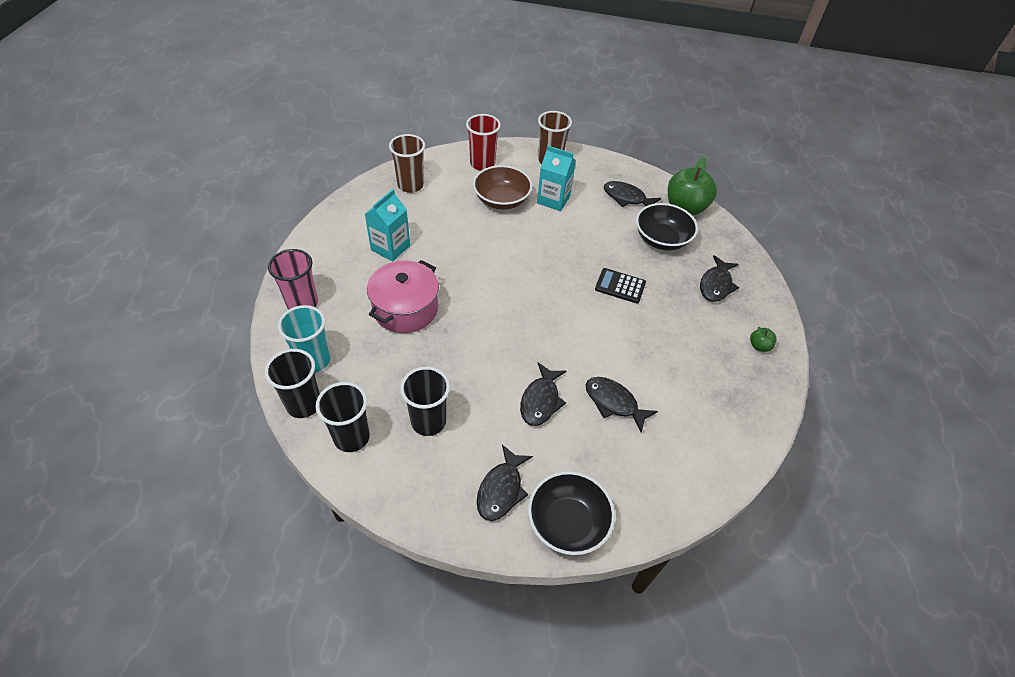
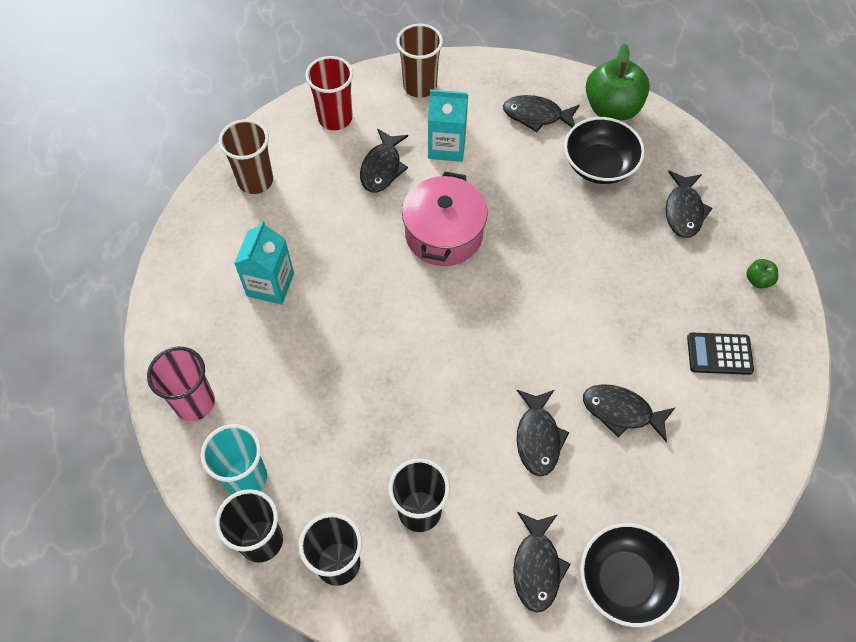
camera: 15 degrees left, 10 degrees up
(405, 309) = (327, 367): pink pot -> pink pot (443, 234)
(501, 200) = (382, 168): brown bowl -> black fish
(620, 286) = (573, 249): black calculator -> black calculator (719, 354)

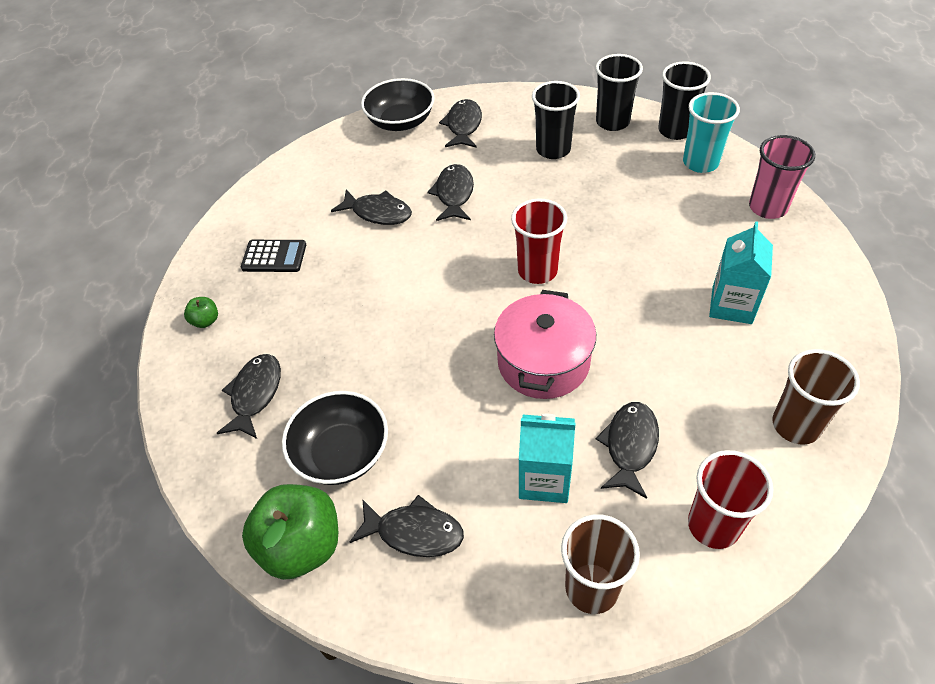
camera: 175 degrees left, 10 degrees down
(445, 327) = (537, 271): none -> red cup

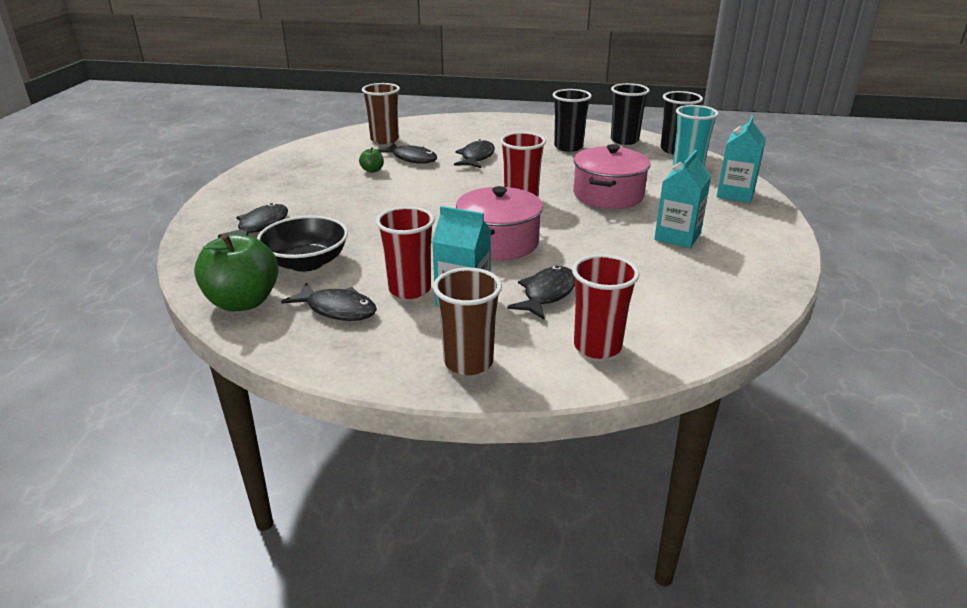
camera: 10 degrees right, 20 degrees down
(205, 321) = (248, 189): green apple -> green apple (372, 170)
(274, 256) = (320, 168): black calculator -> none
(400, 122) = (456, 122): black bowl -> none
(463, 125) = (503, 129): black fish -> none
(479, 475) = (409, 289): none -> red cup
(631, 240) = (608, 195): none -> pink pot
(768, 207) = (735, 194): pink cup -> turquoise carton
(796, 425) = (703, 305): brown cup -> brown cup (384, 140)

